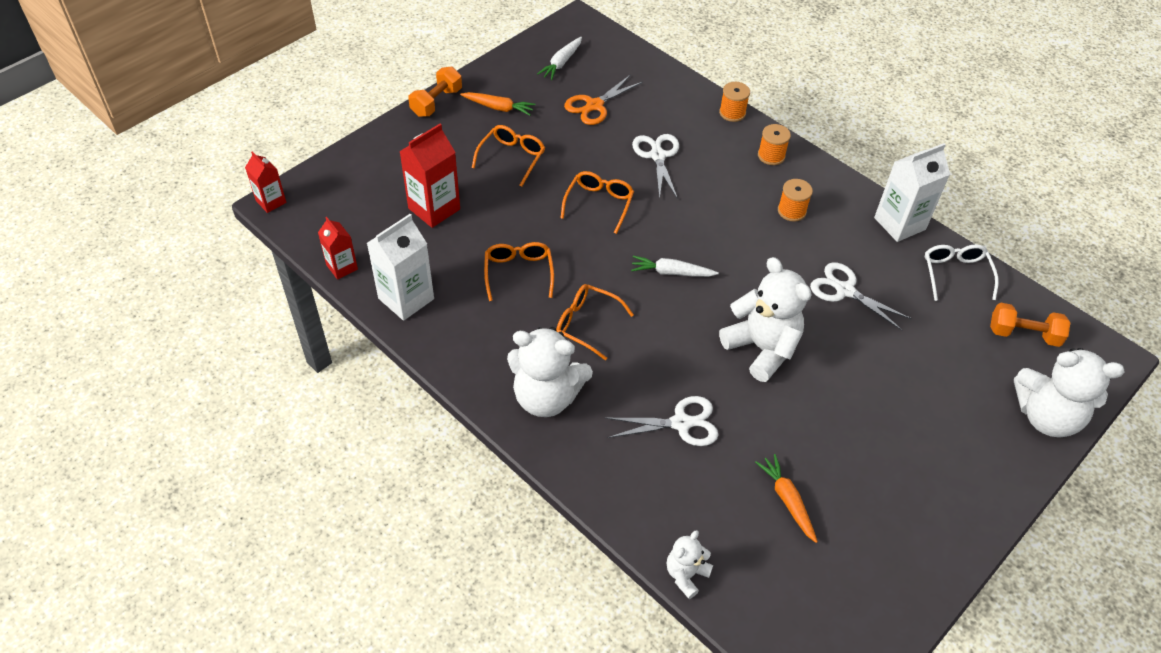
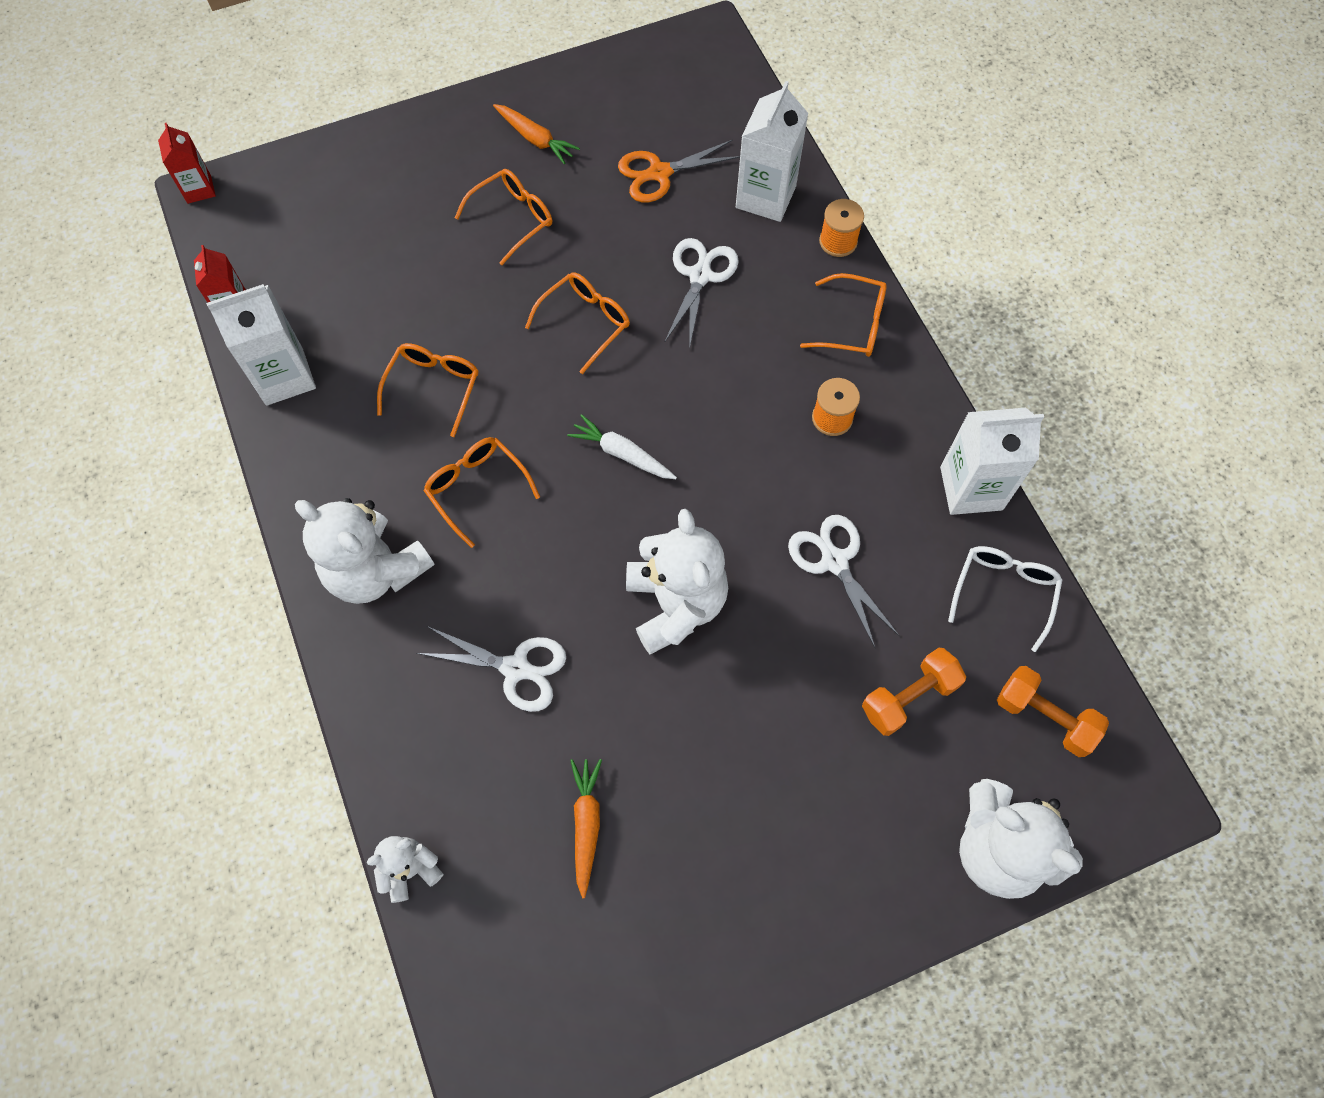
camera: 25 degrees right, 15 degrees up
(434, 209) = (380, 262): red carton -> none
(436, 102) = (463, 107): orange dumbbell -> orange dumbbell (908, 697)
(561, 63) = (652, 94): white carrot -> none
(671, 101) = (765, 197): none -> white carton
(771, 156) = (853, 325): orange spool -> orange glasses

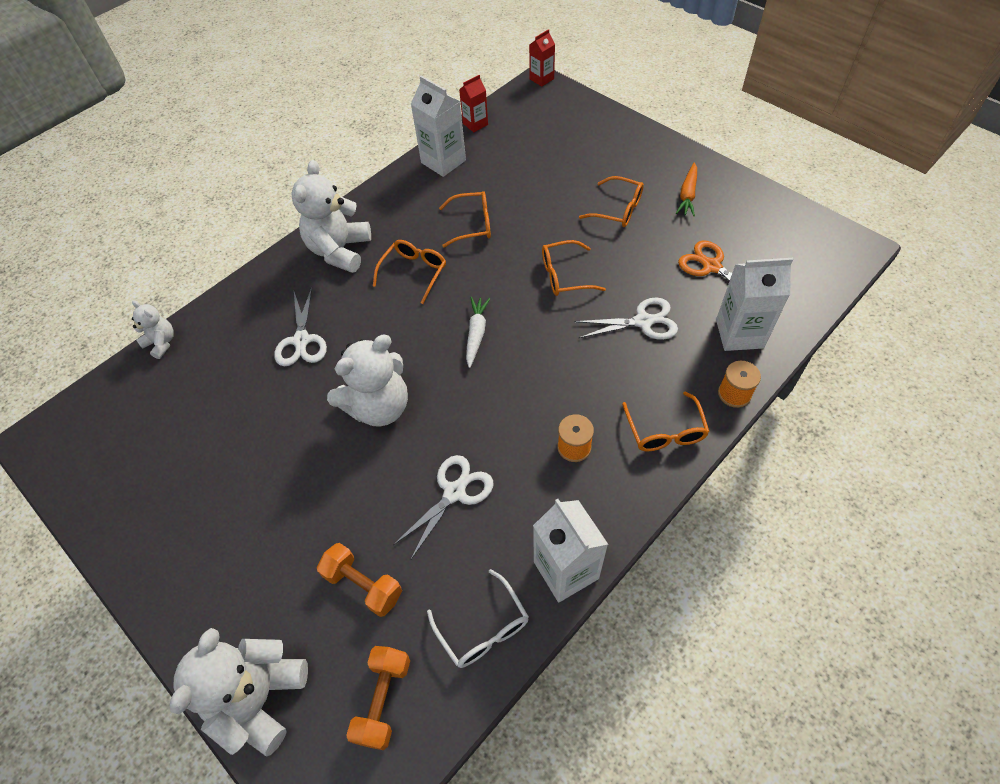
camera: 70 degrees right, 10 degrees down
(585, 322) = (564, 276): orange glasses -> orange glasses turned 150 degrees clockwise
(586, 824) = (210, 418): orange carrot -> none
(1003, 591) = (483, 628): white glasses -> white glasses turned 60 degrees clockwise

